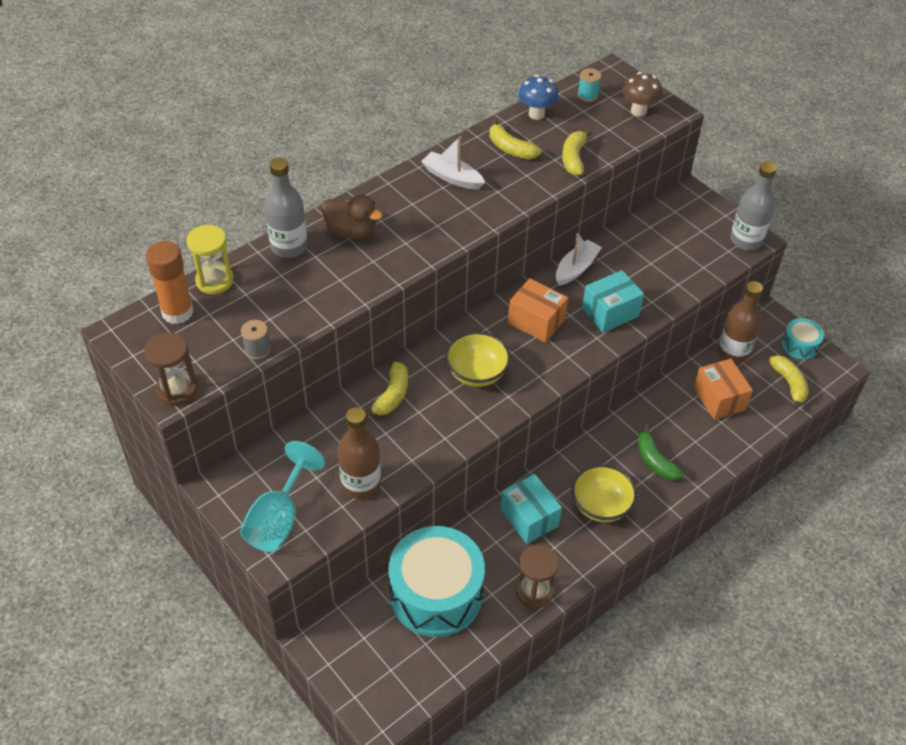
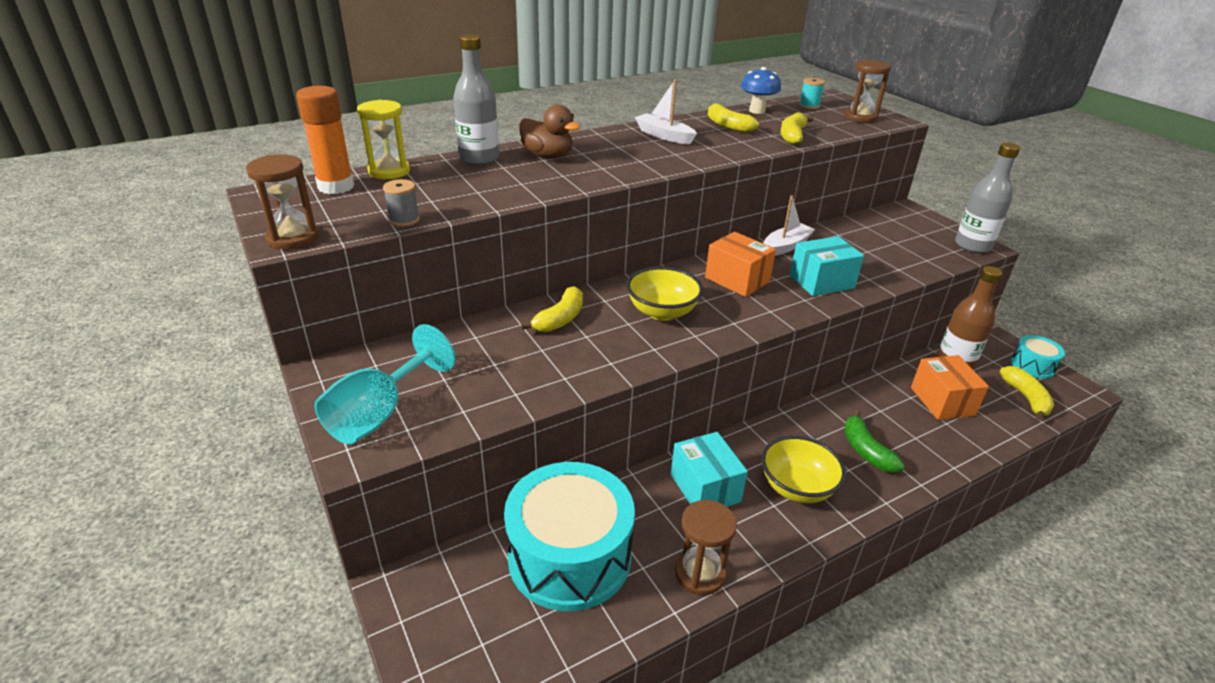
camera: 10 degrees right, 15 degrees down
(361, 484) = (495, 392): brown bottle -> none
(638, 111) = (860, 117): brown mushroom -> brown hourglass

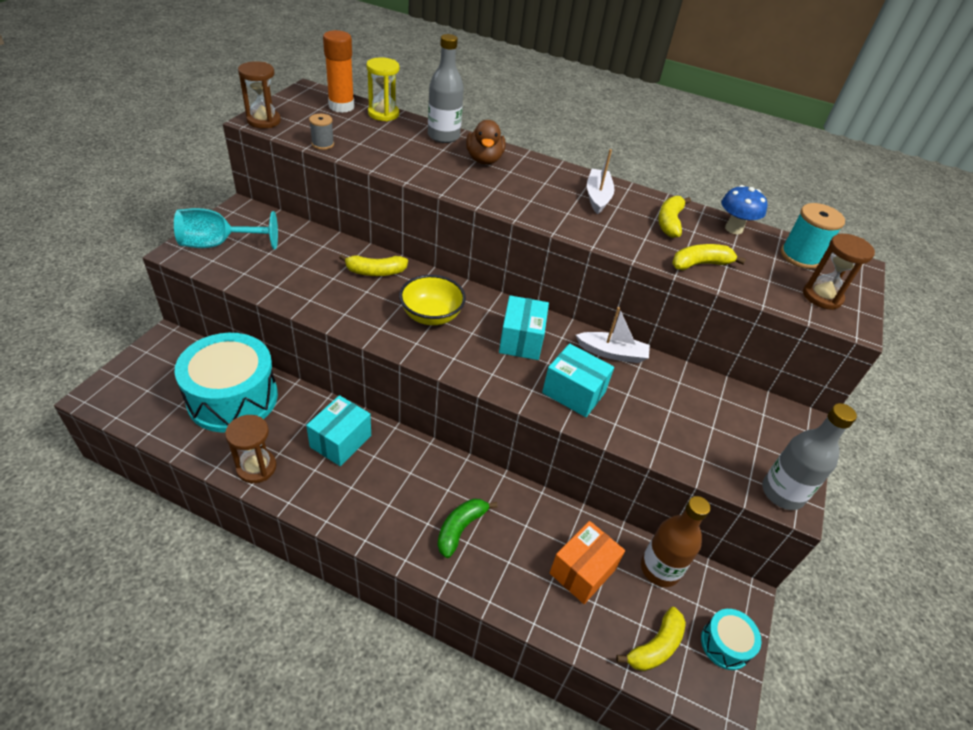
camera: 50 degrees right, 10 degrees up
(737, 280) = (521, 340): orange box -> turquoise box
(797, 487) = (380, 495): yellow bowl -> none
(809, 106) = (800, 256): turquoise spool -> turquoise spool, size x1.69

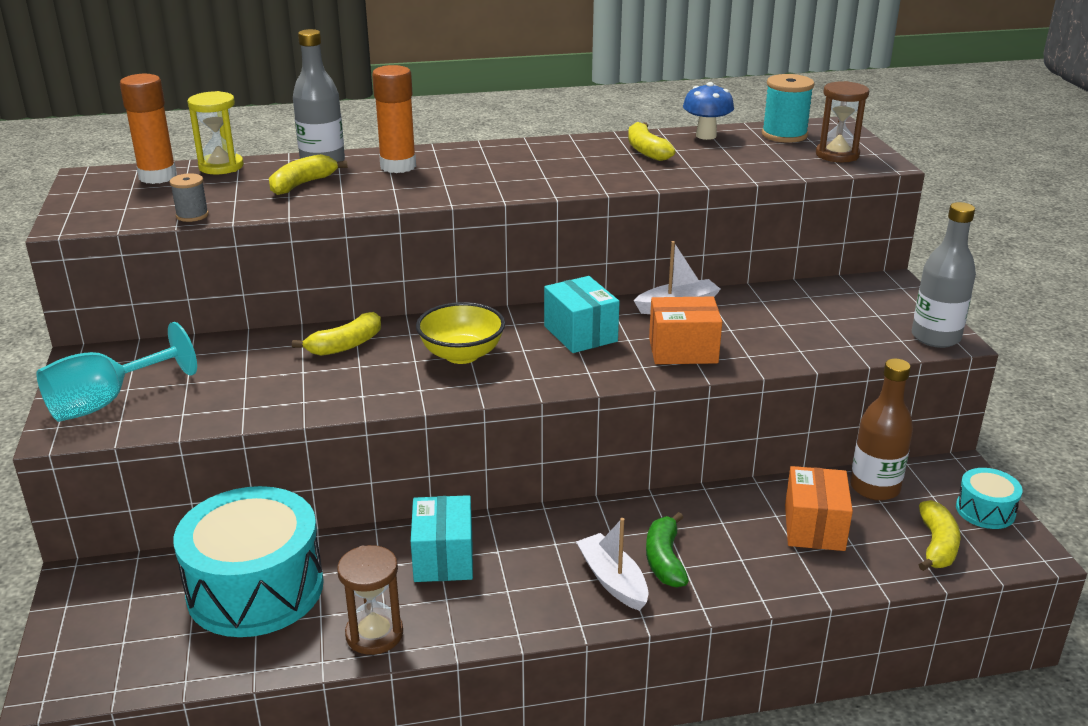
camera: 30 degrees left, 15 degrees down
(263, 121) = (79, 220): brown hourglass -> none
(484, 160) = (398, 166): brown duck -> orange glue stick
(573, 392) = (683, 350): turquoise box -> orange box
(597, 197) = (555, 155): white boat -> white boat (613, 580)
(700, 264) = (715, 170): yellow banana -> yellow banana (302, 184)

